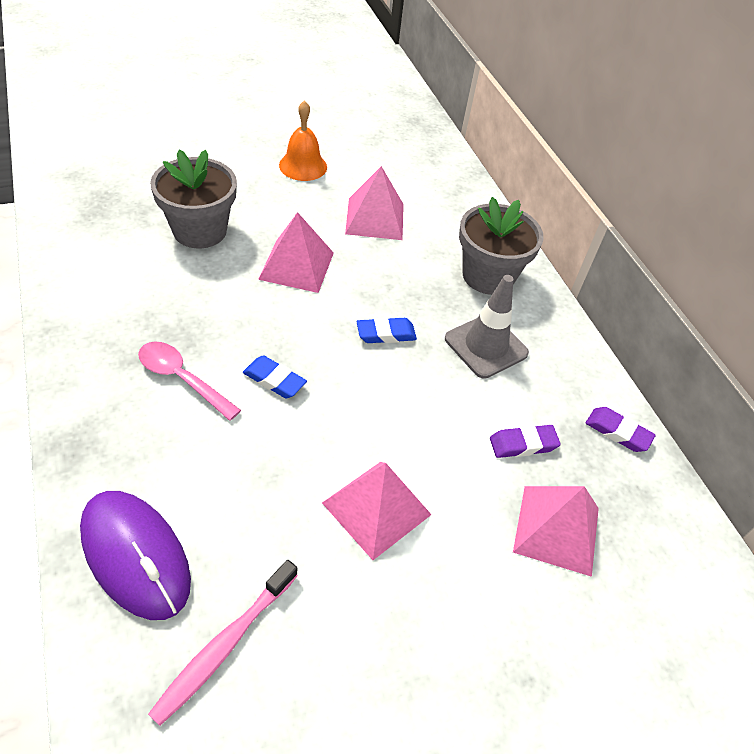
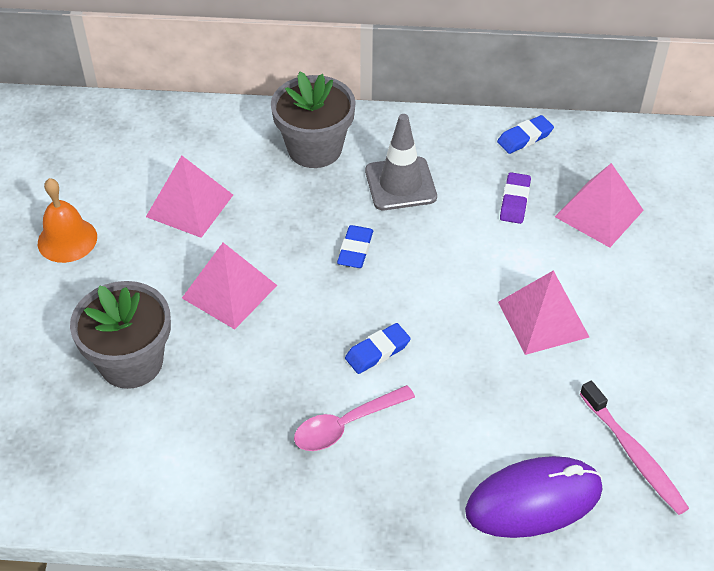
camera: 60 degrees left, 0 degrees up
(618, 432) = (524, 138): purple eraser -> blue eraser

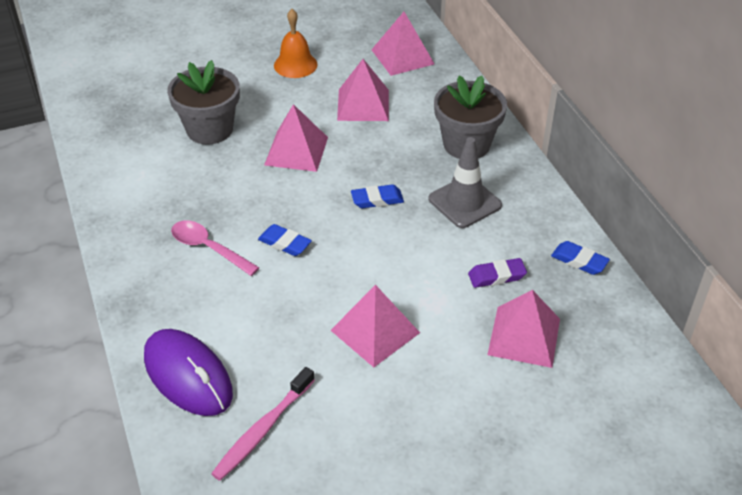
camera: 65 degrees right, 5 degrees down
(129, 142) = (402, 57): none -> pink pyramid

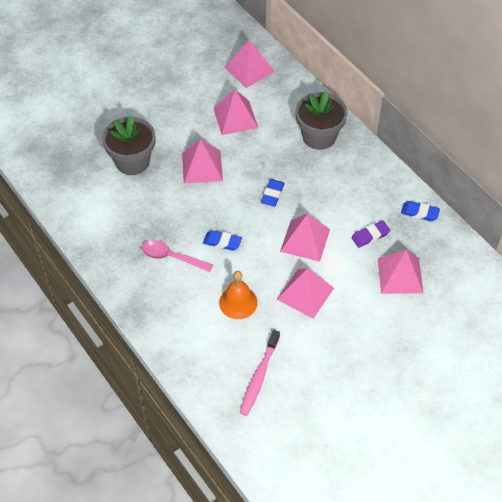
camera: 15 degrees left, 10 degrees up
(188, 375) = (197, 352): purple mouse -> none
(295, 65) = (173, 92): orange bell -> orange bell (238, 302)
(377, 200) = (272, 194): blue eraser -> blue eraser turned 45 degrees counterclockwise
(401, 263) = (305, 240): none -> pink pyramid
(464, 202) = (332, 184): grey traffic cone -> none

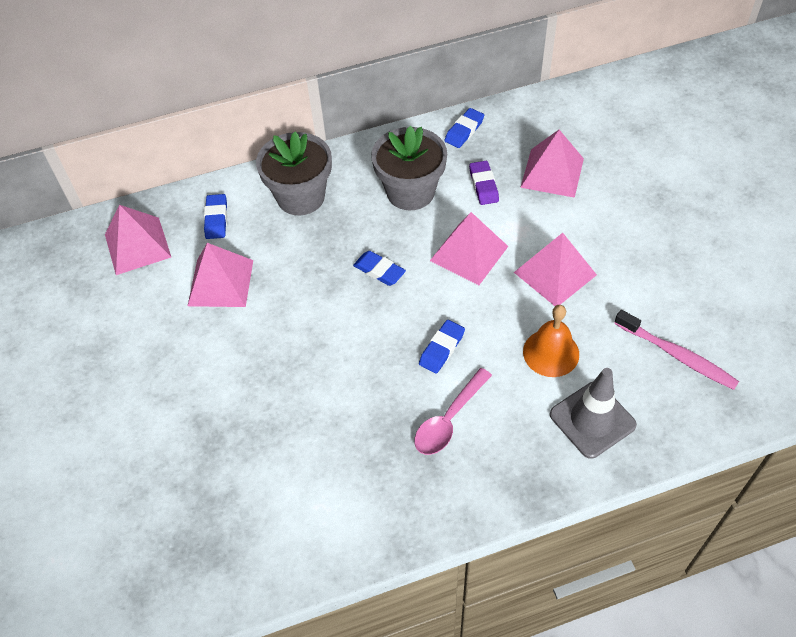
camera: 70 degrees left, 0 degrees up
(132, 161) = (243, 437): grey flower pot -> grey flower pot (410, 192)
(193, 334) = (592, 420): none -> grey traffic cone
(202, 166) = (294, 344): pink pyramid -> none
(284, 99) = (216, 219): none -> blue eraser

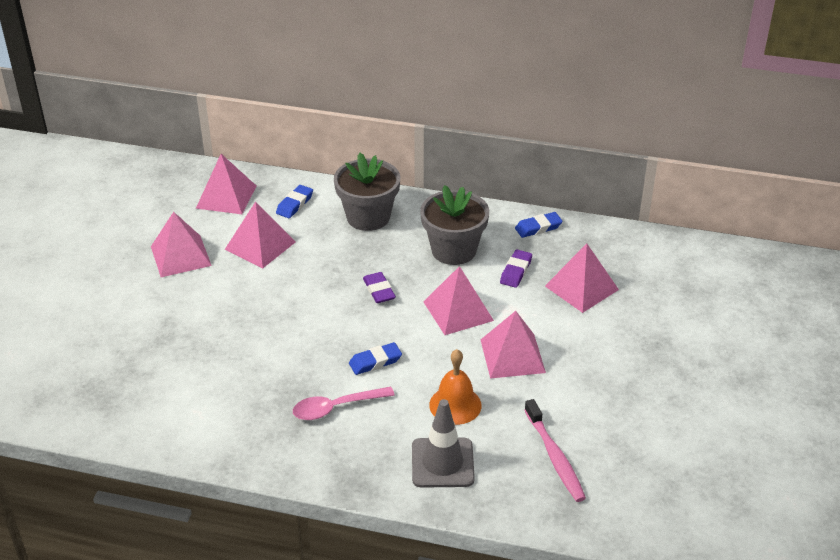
camera: 30 degrees right, 15 degrees down
(147, 338) = (181, 256): none -> pink pyramid
(379, 271) = (379, 290): blue eraser -> purple eraser

